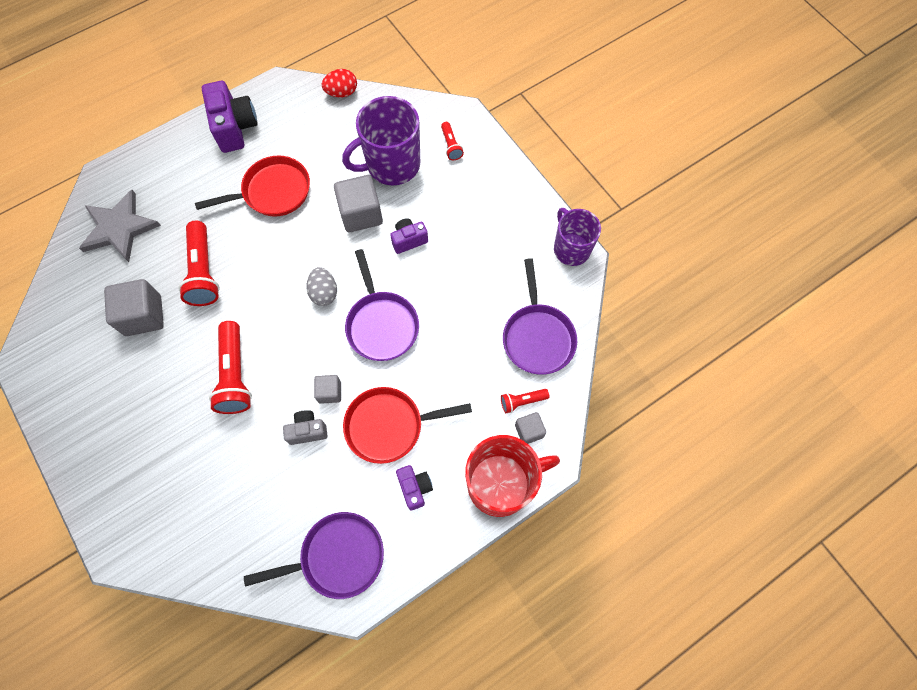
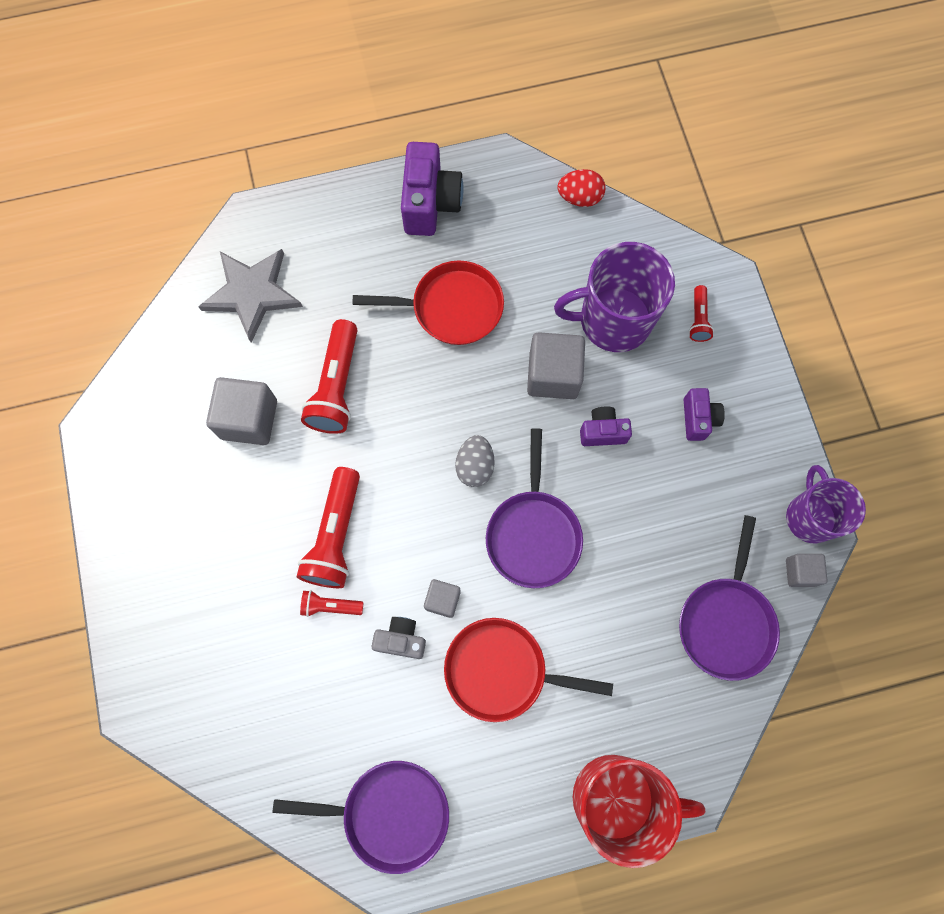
camera: 20 degrees right, 5 degrees up
(415, 488) = (508, 762): purple camera -> purple camera (698, 419)
(522, 401) = (678, 700): red flashlight -> red flashlight (330, 606)
(529, 431) = (674, 742): grey cube -> grey cube (800, 572)

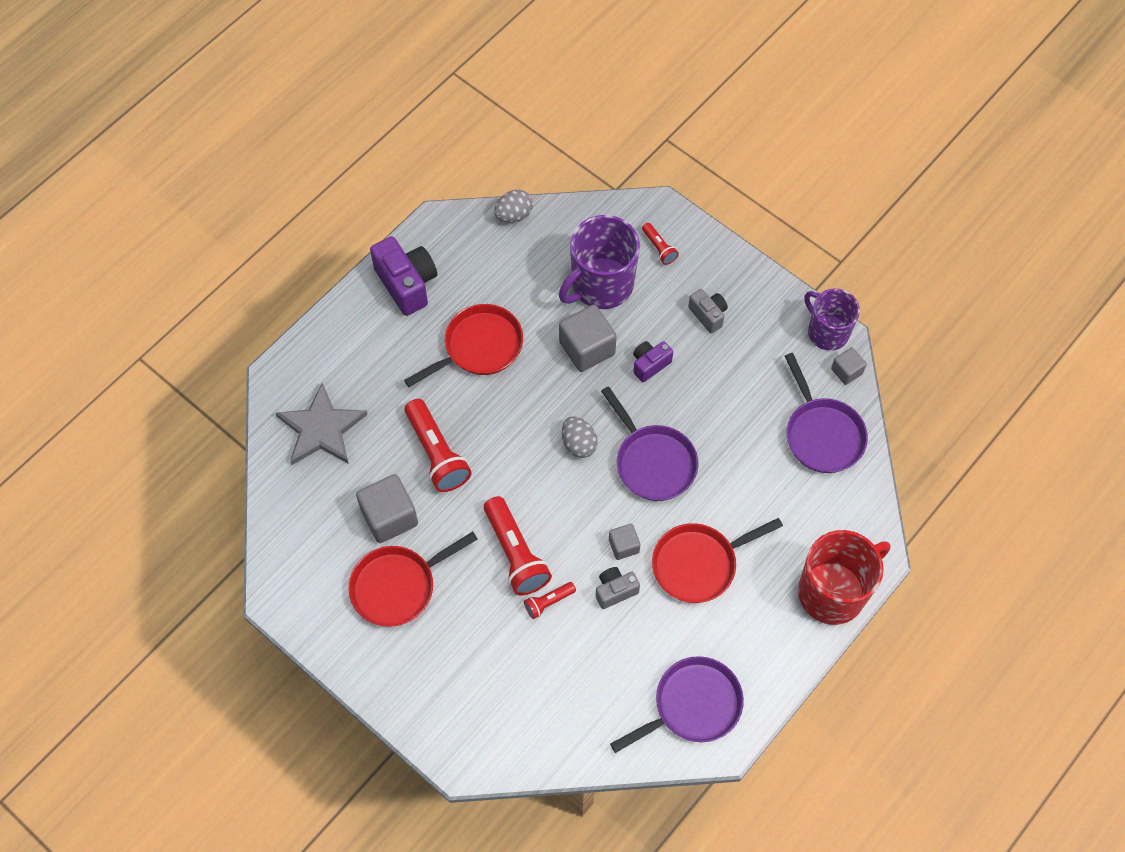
camera: 35 degrees left, 10 degrees down
(207, 492) = (398, 586): none -> red pan
(579, 198) = (514, 215): red egg -> grey egg
(698, 419) = (708, 315): purple camera -> grey camera

